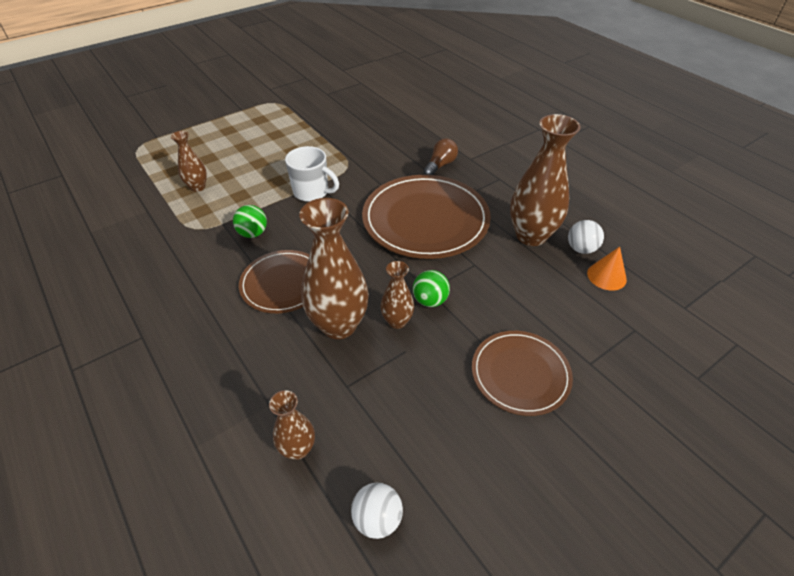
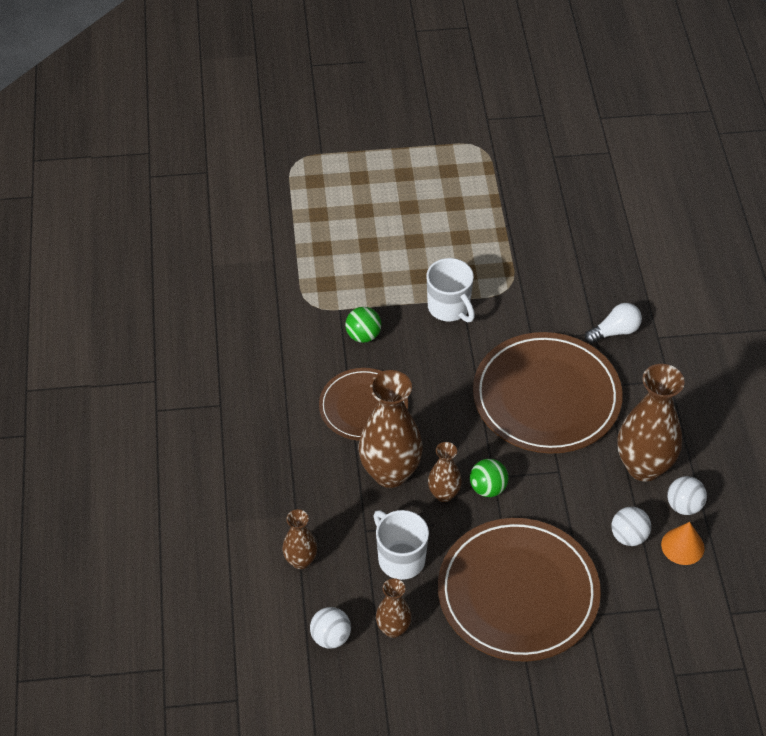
camera: 30 degrees right, 5 degrees up
(197, 187) = (335, 249): brown vase -> brown vase (393, 629)
(396, 396) = (400, 559): none -> white mug
(440, 165) = (615, 331): brown light bulb -> white light bulb
(520, 374) = (518, 593): brown plate -> brown plate, size x1.68
(564, 287) = (629, 536): none -> white ball

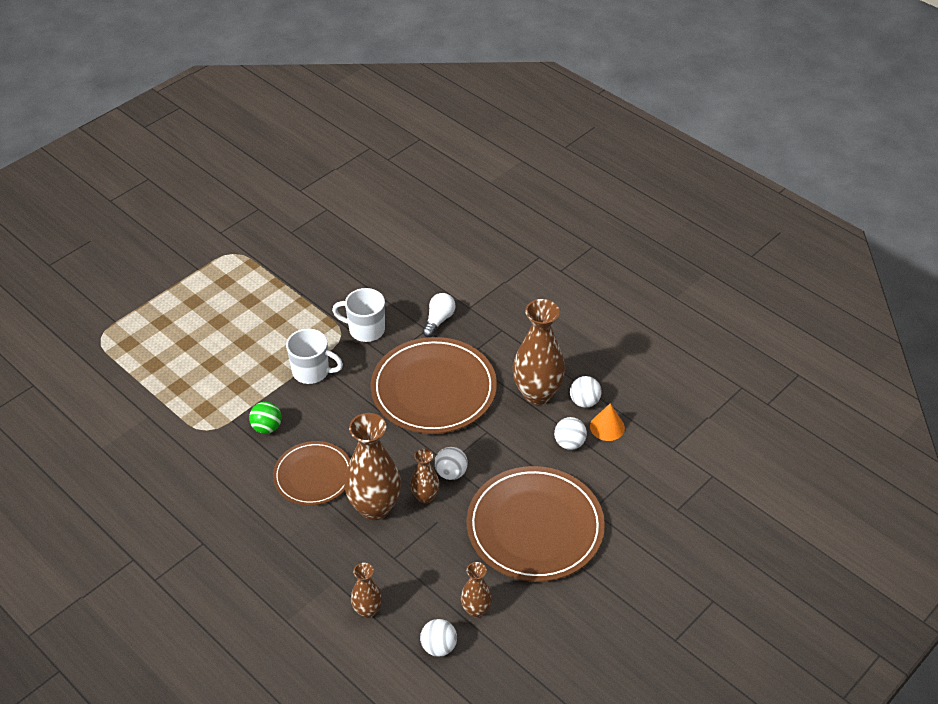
camera: 40 degrees left, 5 degrees down
(400, 559) = (436, 559): white mug -> white mug (365, 330)
(488, 488) = (451, 473): green ball -> white ball

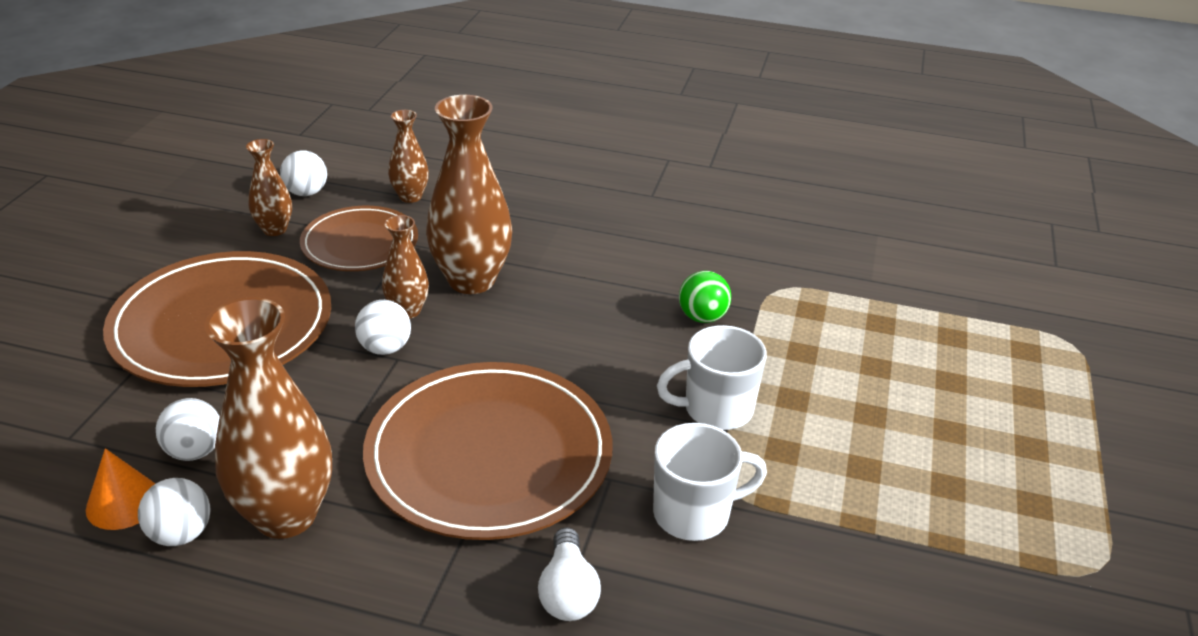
camera: 150 degrees right, 10 degrees down
(313, 475) = (584, 287): brown plate -> brown plate (360, 243)

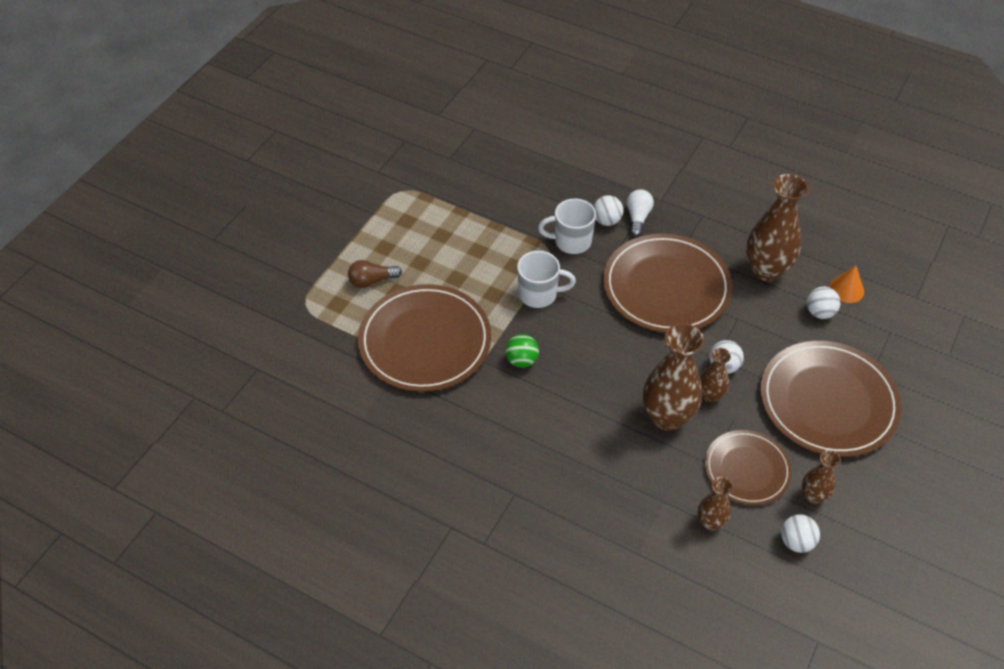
camera: 165 degrees left, 15 degrees up
(181, 534) = (813, 269): white ball -> white ball (606, 221)
(858, 322) = (425, 341): none -> brown plate
(1004, 391) = (372, 281): none -> brown light bulb

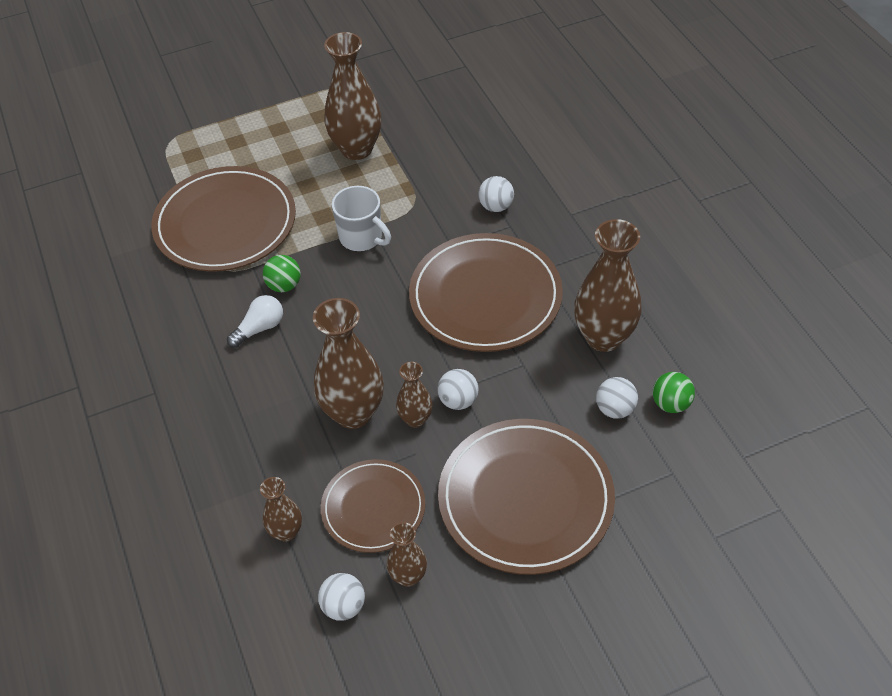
camera: 40 degrees right, 0 degrees up
(372, 281) = (239, 150): brown light bulb -> none
(463, 232) = (356, 149): none -> brown vase
(571, 241) = (442, 207): white mug -> none
(638, 218) = (529, 219): white light bulb -> white light bulb (260, 328)
(846, 289) = (670, 404): orange cone -> green ball

